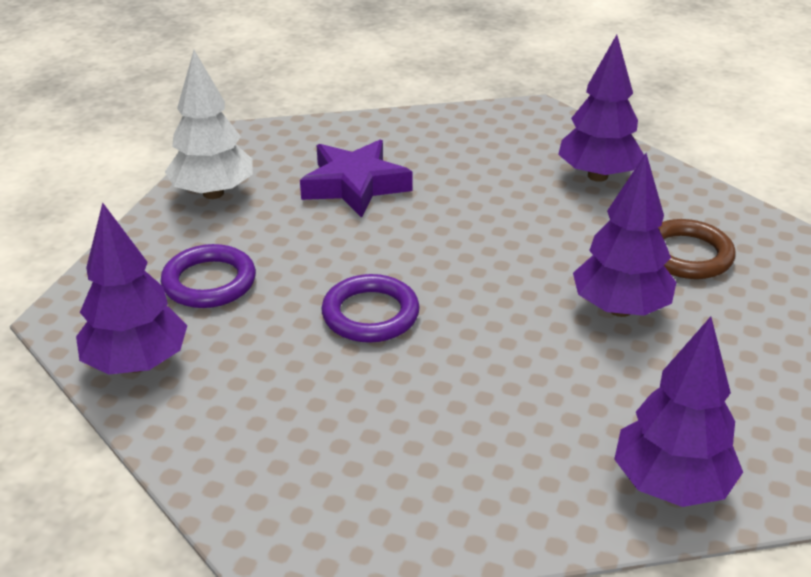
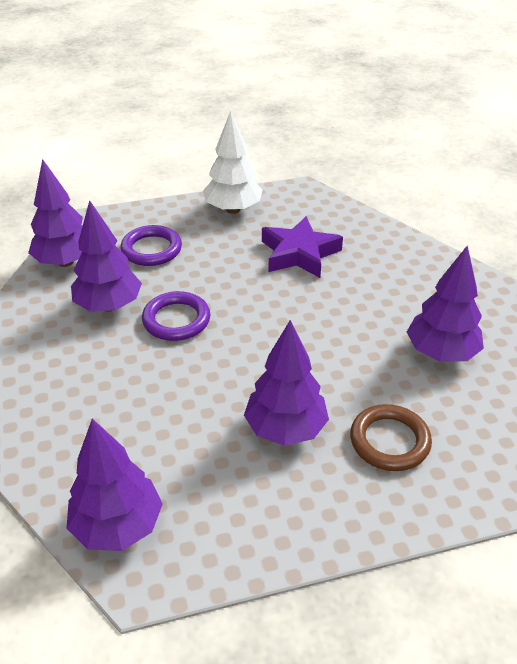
camera: 55 degrees right, 5 degrees up
(280, 358) = (109, 306): none -> purple tree

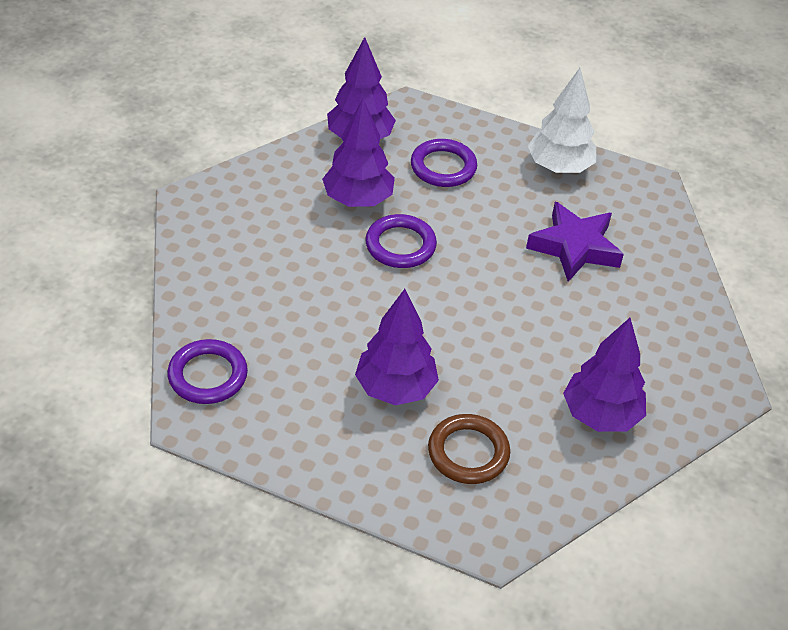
camera: 35 degrees right, 5 degrees up
(118, 526) = (208, 375): purple tree -> purple ring

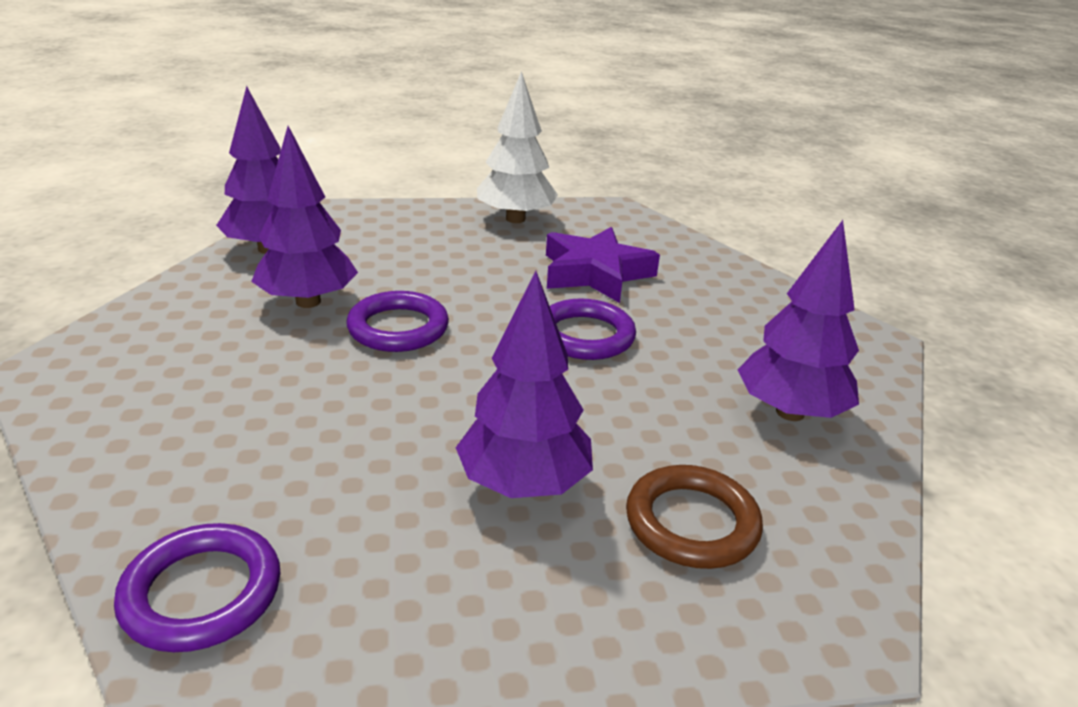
camera: 30 degrees left, 15 degrees down
(443, 167) = (391, 248): purple ring -> purple ring (585, 336)

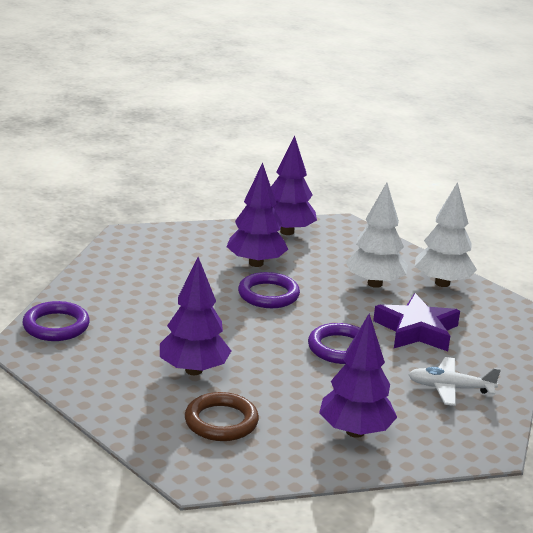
camera: 55 degrees right, 5 degrees down
(467, 252) = (374, 284): none -> white tree
(734, 308) = (450, 388): none -> white plane

